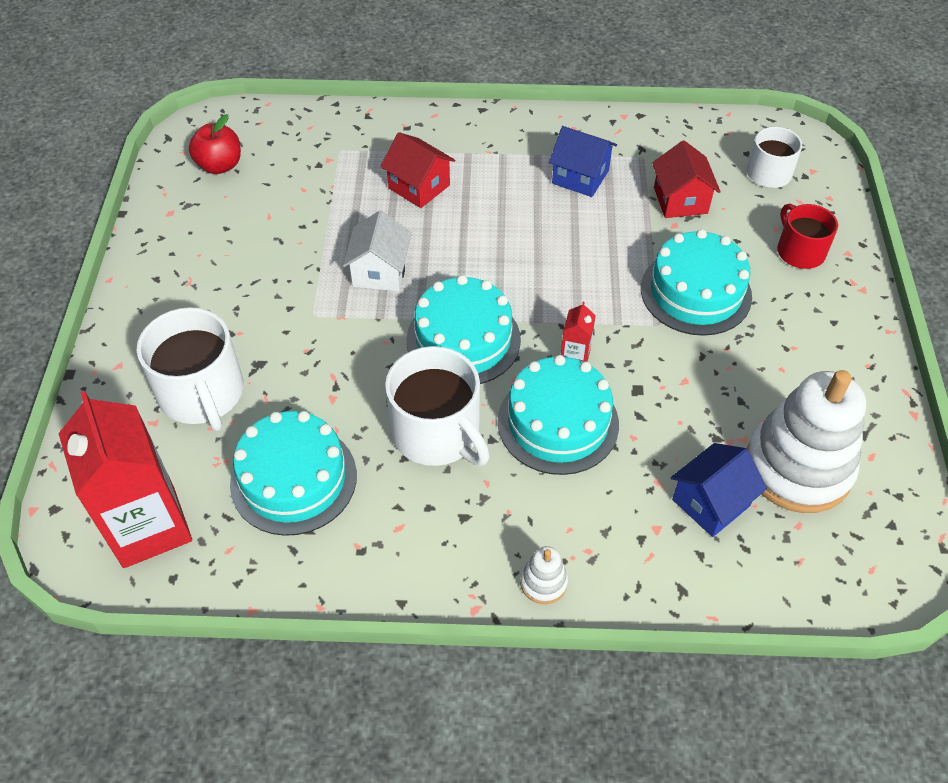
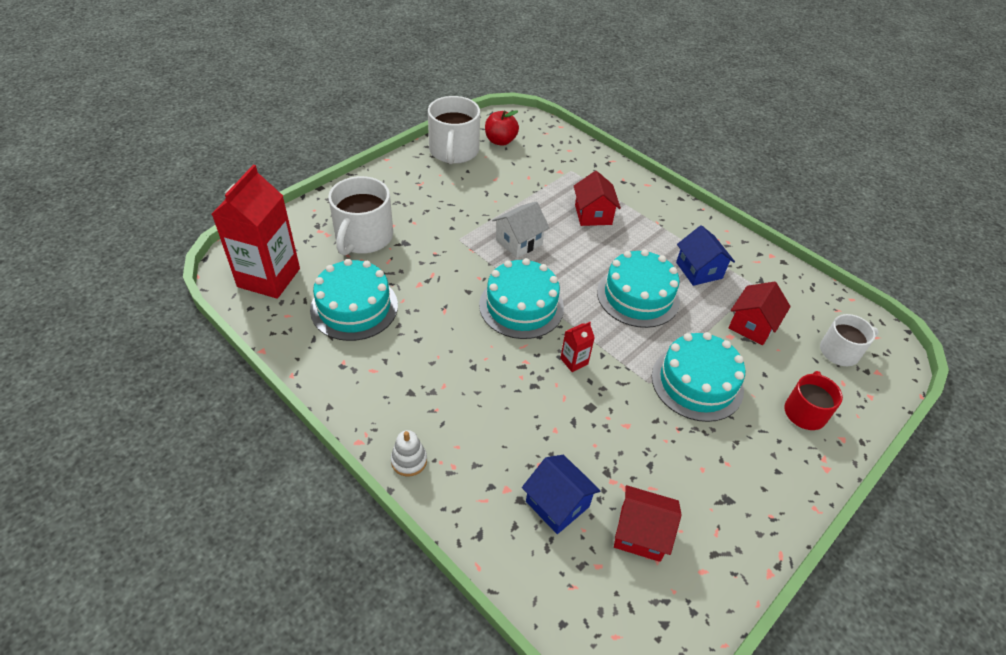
camera: 40 degrees right, 5 degrees down
(437, 432) = (449, 340): white mug -> white mug (453, 151)
(558, 422) = (521, 387): turquoise cake -> turquoise cake (638, 296)
(711, 503) = (557, 504): blue house -> blue house turned 45 degrees clockwise
(798, 467) = (640, 533): white stacking toy -> red house

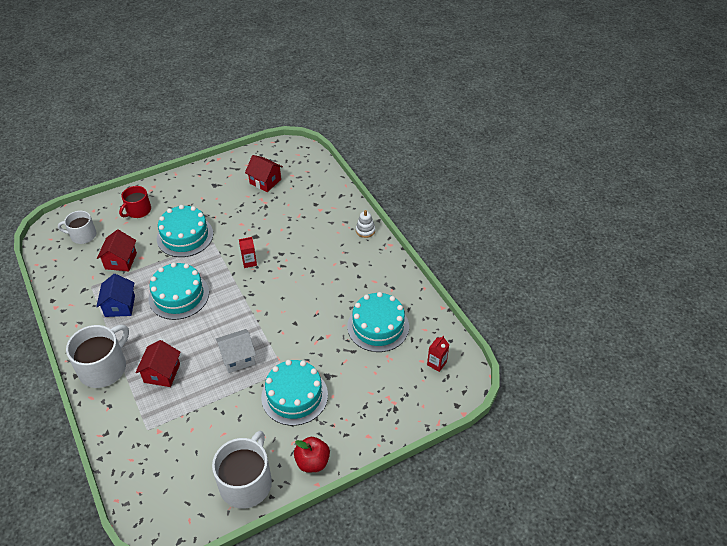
camera: 160 degrees left, 0 degrees up
(269, 277) = (436, 363): red carton -> red carton, size x0.42
(363, 237) = (359, 388): white mug -> white mug (104, 368)
(500, 141) = (192, 489): red apple -> red apple (312, 462)
(521, 306) = (263, 304): turquoise cake -> turquoise cake (294, 396)
(557, 504) = (298, 199): blue house -> none
(752, 325) = (121, 261): red house -> red house turned 45 degrees counterclockwise

